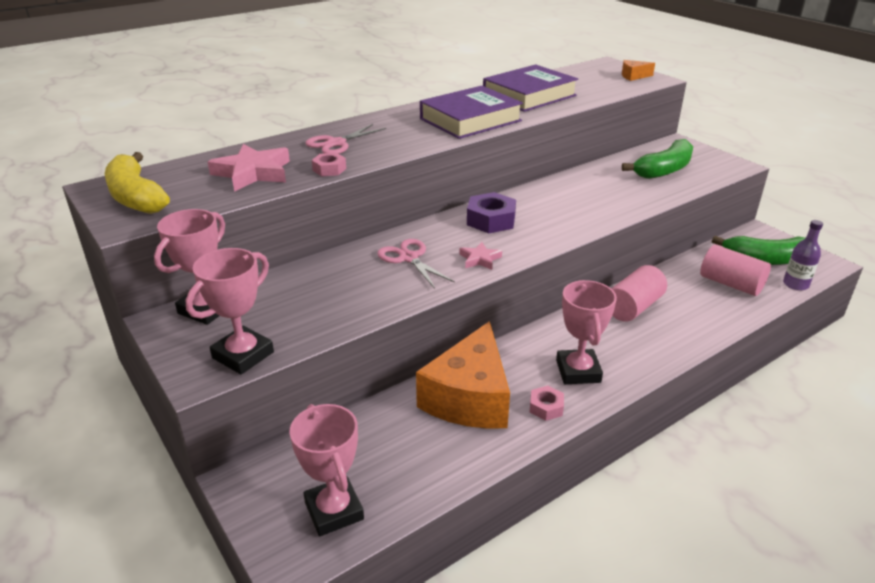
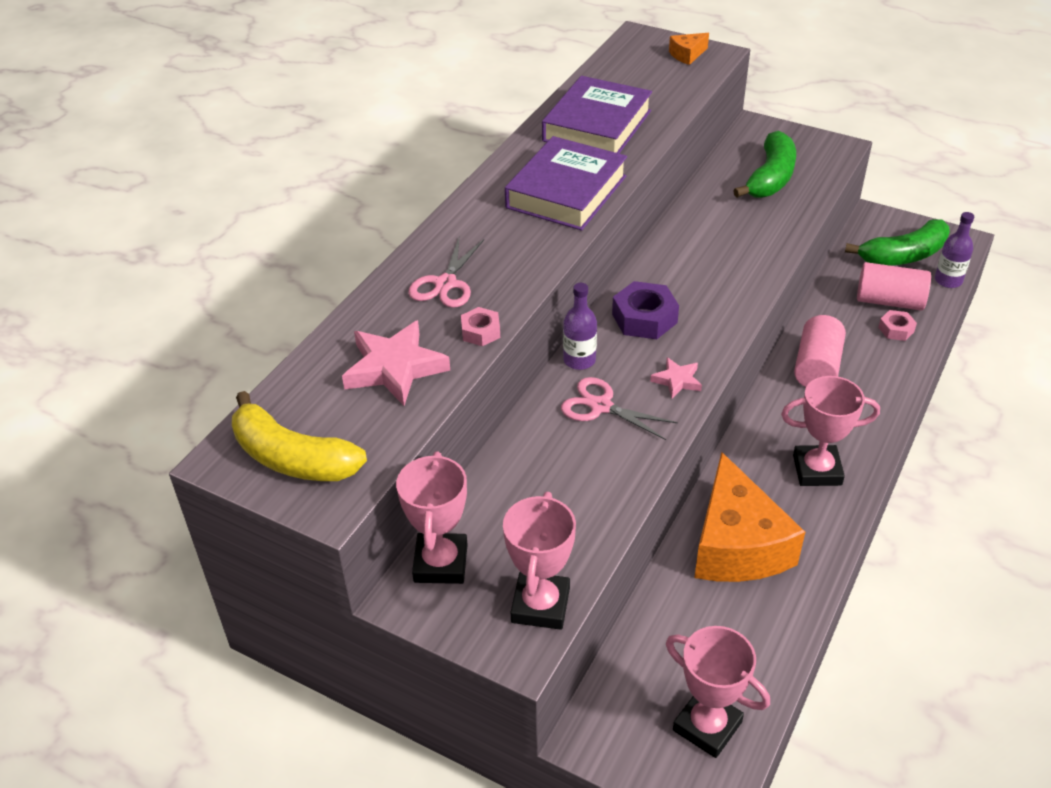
camera: 25 degrees left, 10 degrees up
(420, 230) = (579, 360): none -> purple bottle
(546, 407) = (816, 526): pink nut -> pink nut (896, 329)
(578, 371) = (817, 470): pink trophy -> pink trophy turned 60 degrees counterclockwise

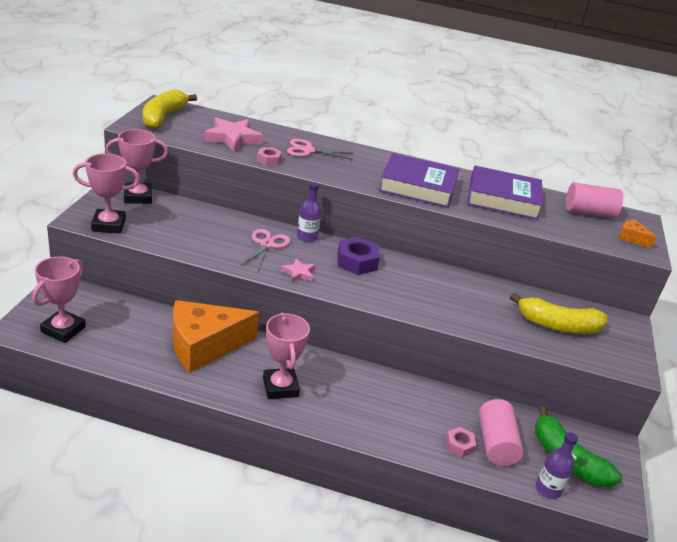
camera: 70 degrees right, 10 degrees down
(770, 178) = (558, 325): green banana -> yellow banana
(816, 367) = (392, 393): pink cylinder -> pink cylinder (589, 212)

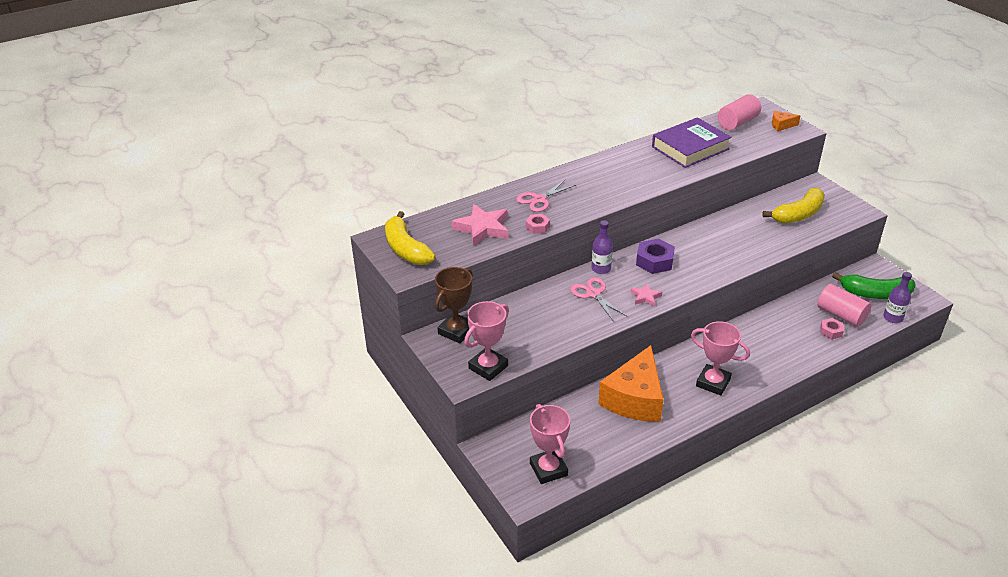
camera: 40 degrees left, 5 degrees up
(138, 197) = (456, 331): pink trophy -> brown trophy
(418, 187) = (641, 176): purple book -> none

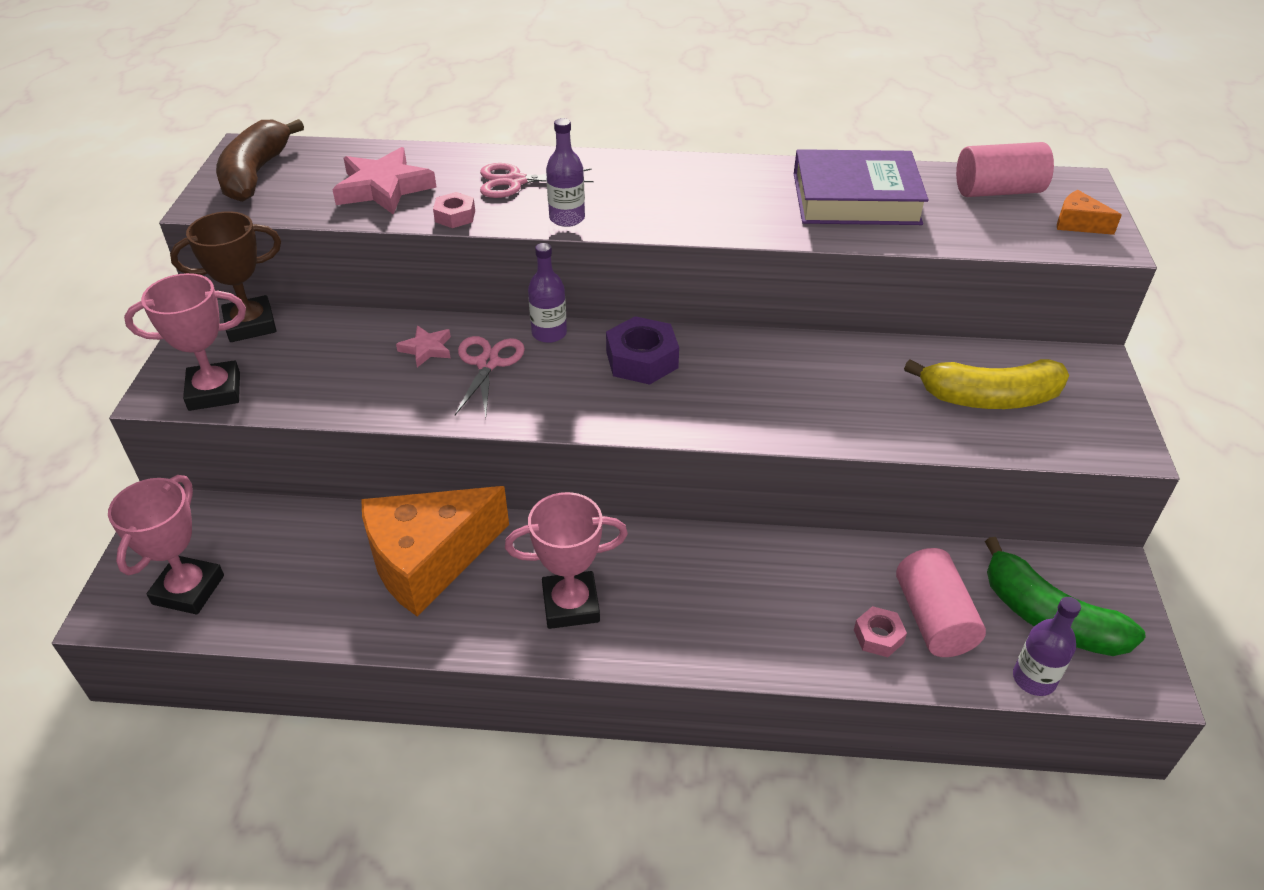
camera: 35 degrees right, 5 degrees up
(406, 249) = (255, 174): yellow banana -> brown banana
(588, 206) = (567, 218): none -> purple bottle
(645, 297) = (554, 405): pink star -> pink star (427, 349)
(713, 382) = (571, 605): pink trophy -> pink trophy turned 75 degrees counterclockwise

